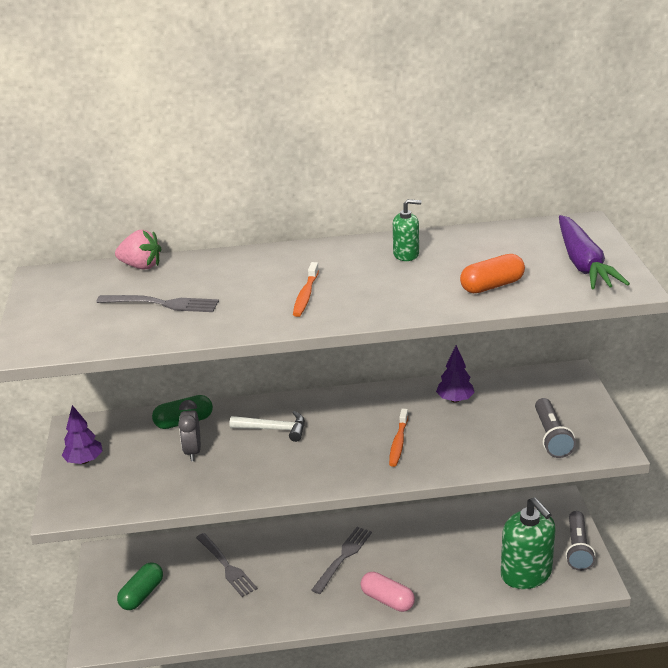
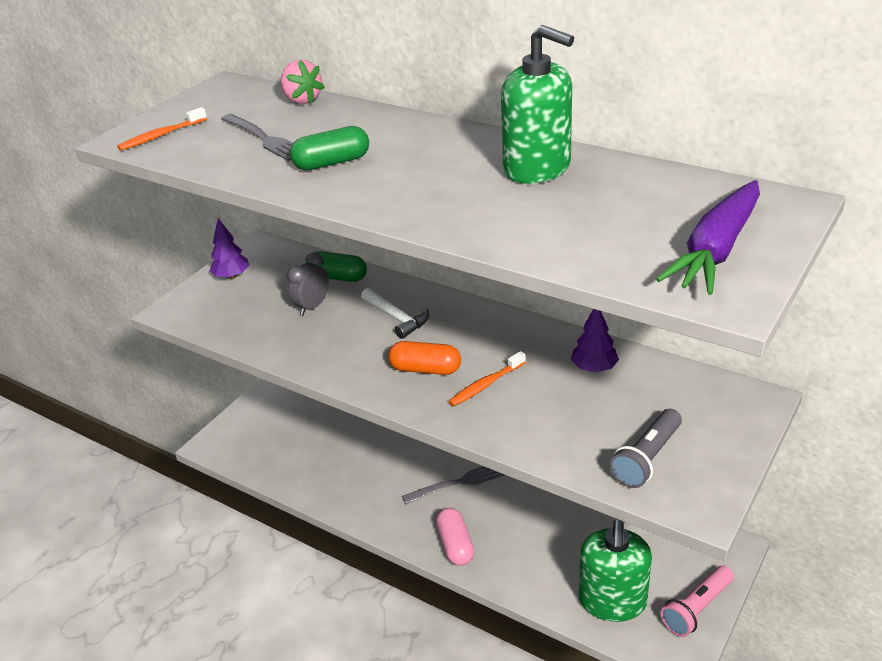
camera: 40 degrees right, 5 degrees up
(142, 594) = (279, 424): green capsule -> green capsule (332, 163)
(226, 566) = (361, 436): grey fork -> none
(305, 295) = (383, 175): orange toothbrush -> orange toothbrush (161, 136)
(406, 254) = (537, 168): green soap dispenser -> green soap dispenser, size x1.91
(492, 286) = (571, 235): orange capsule -> orange capsule (425, 369)
(577, 548) = (696, 609): grey flashlight -> pink flashlight

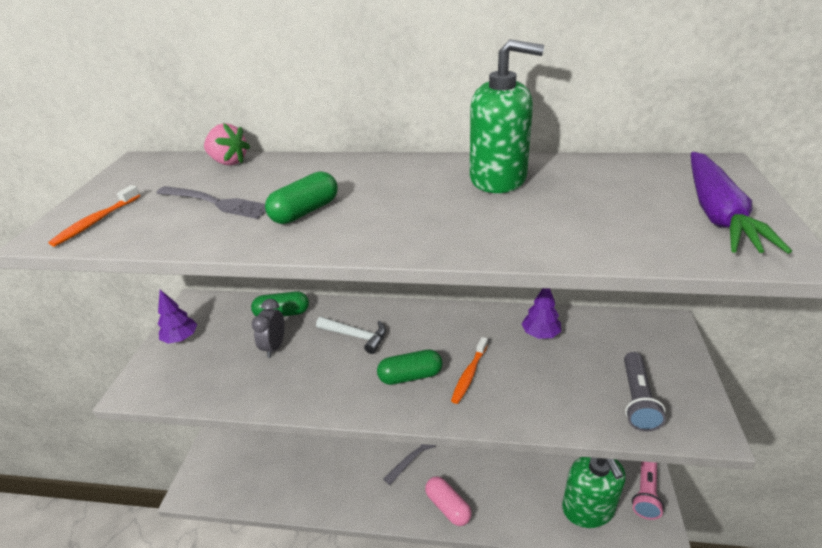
camera: 25 degrees left, 0 degrees up
(425, 369) = (410, 376): orange capsule -> green capsule

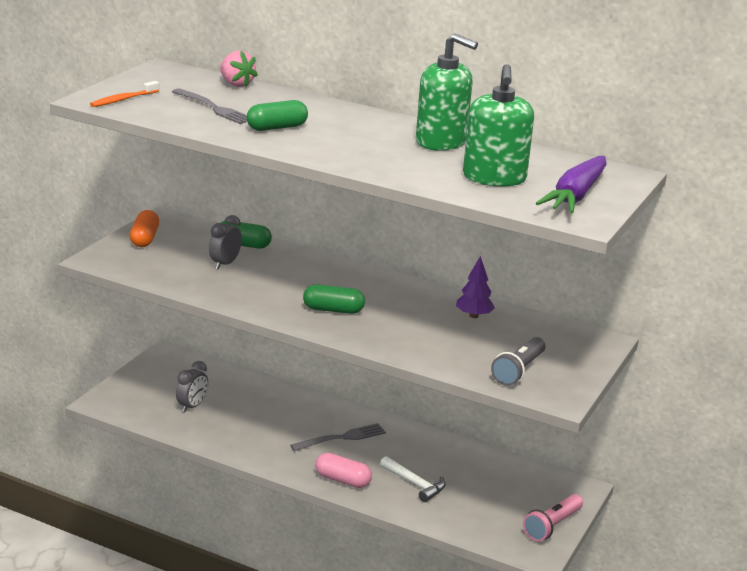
camera: 15 degrees right, 10 degrees down
(181, 338) = (144, 239): purple tree -> orange capsule
(277, 461) = (192, 406): none -> grey clock
(356, 336) = (302, 275): white hammer -> white hammer (415, 484)
(448, 506) = (342, 480): pink capsule -> pink capsule turned 45 degrees counterclockwise
(469, 374) = (385, 322): orange toothbrush -> none
(588, 508) = (481, 520): green soap dispenser -> green soap dispenser (494, 178)

